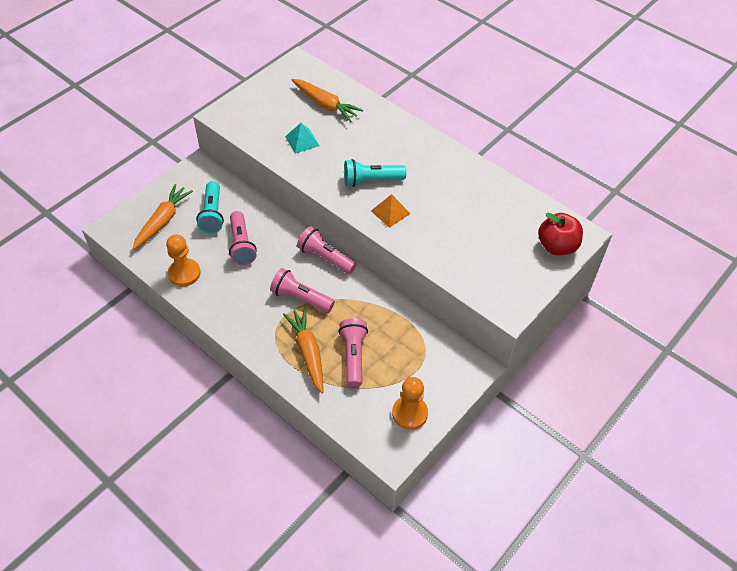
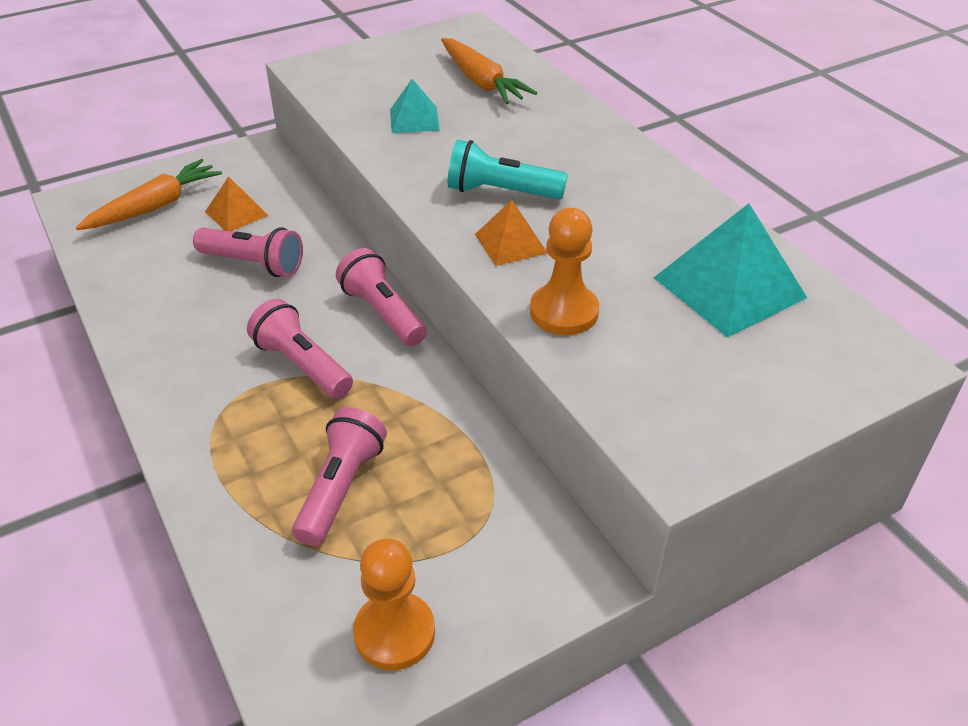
camera: 20 degrees right, 10 degrees down
(184, 273) = (135, 283): orange pawn -> orange pawn (564, 312)
(212, 214) = (236, 213): turquoise flashlight -> orange pyramid
(241, 245) = (253, 264): pink flashlight -> pink flashlight turned 75 degrees counterclockwise
(308, 352) = (260, 458): orange carrot -> none
(501, 212) = (729, 287): none -> turquoise pyramid
(557, 246) = (830, 369): red apple -> none

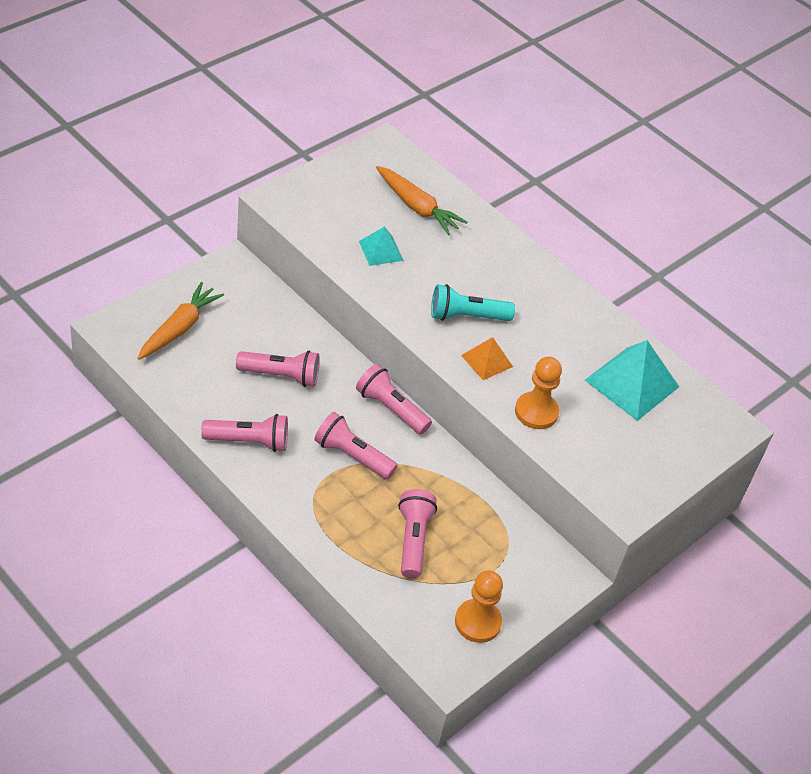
camera: 20 degrees left, 5 degrees up
(169, 335) = (249, 441): none -> pink flashlight
(236, 213) = (246, 330): orange pyramid -> none

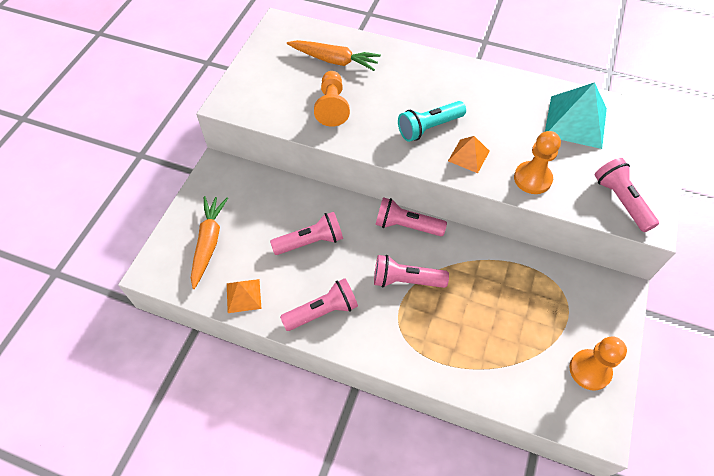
camera: 20 degrees left, 10 degrees up
(182, 390) = (243, 295): none -> orange pyramid
(381, 251) = (332, 106): turquoise pyramid -> orange pawn
(413, 540) = (497, 326): pink flashlight -> pink flashlight (621, 201)

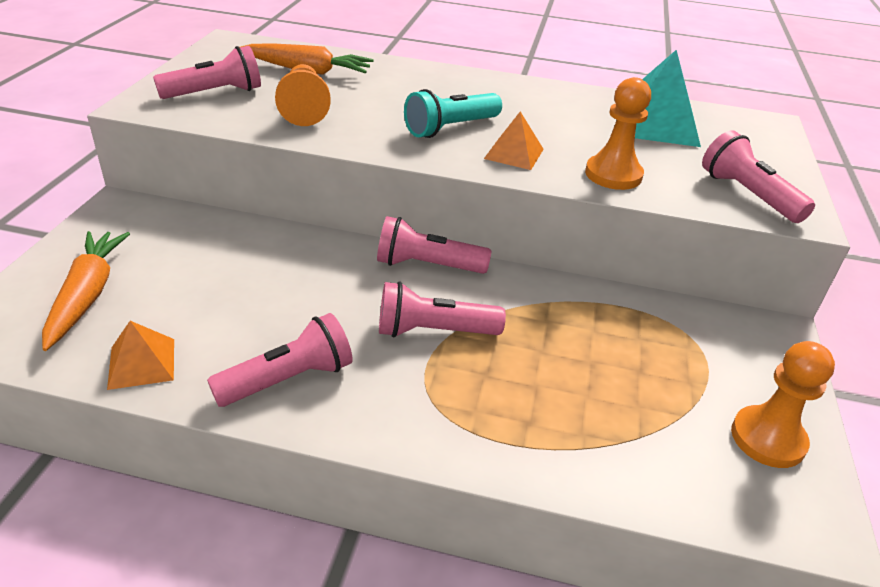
camera: 10 degrees left, 20 degrees down
(310, 241) = (269, 288): pink flashlight -> pink flashlight (215, 93)

